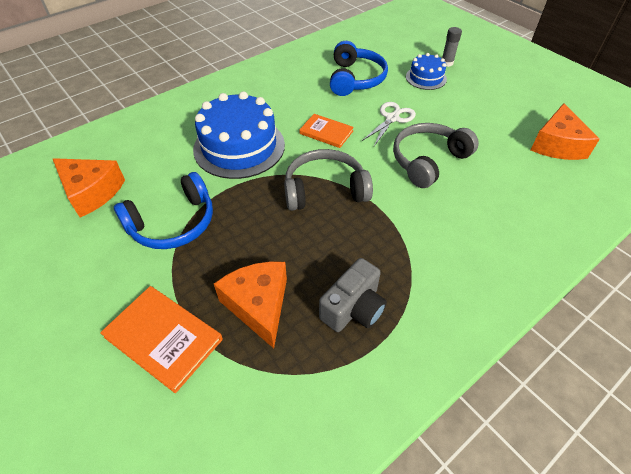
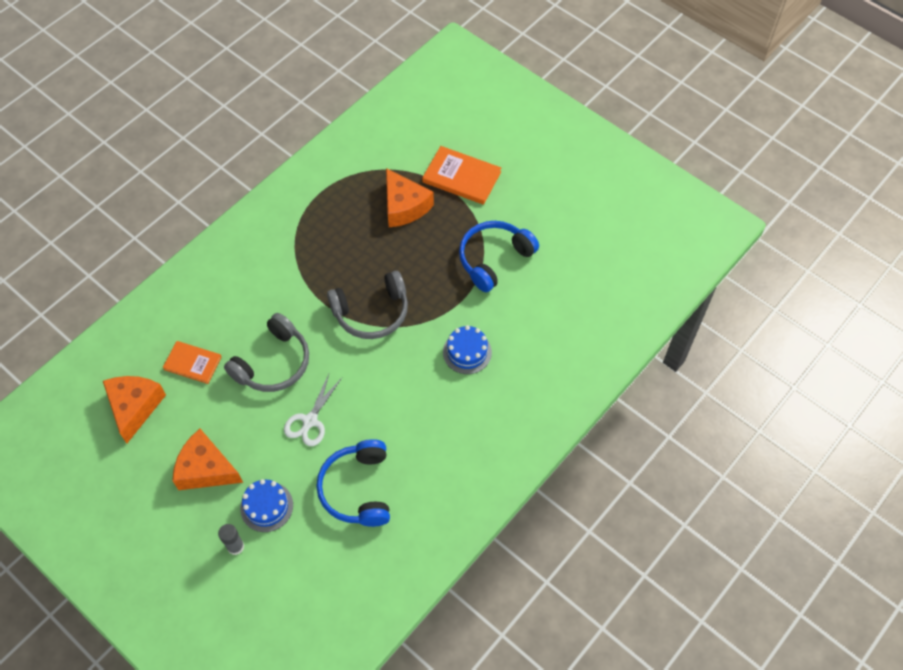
camera: 170 degrees right, 10 degrees up
(92, 192) = (581, 278): orange cheese -> orange cheese (206, 469)
(239, 147) = (467, 352): blue cake -> blue cake, size x0.52
(326, 132) = (381, 387): orange book -> orange book (192, 363)
(353, 308) = (336, 214): grey camera -> none

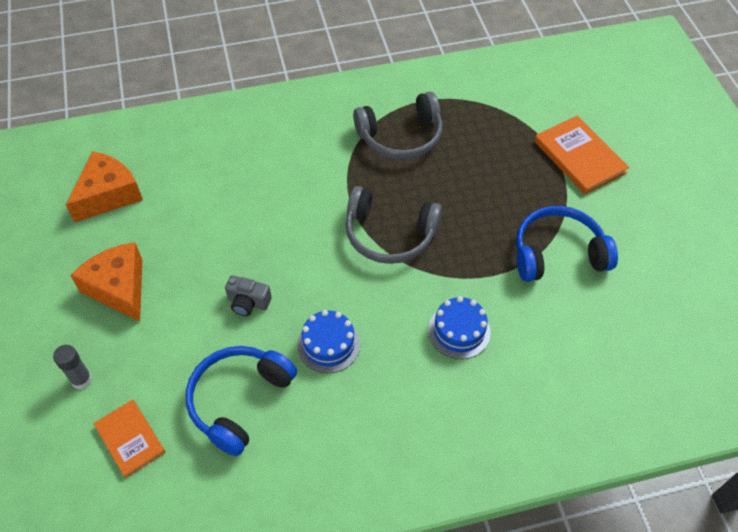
camera: 35 degrees right, 5 degrees down
(192, 363) = (188, 186): orange book -> orange book (130, 439)
(266, 506) = (141, 359): blue cake -> blue cake (328, 344)
(273, 363) = (258, 228): grey headphones -> grey headphones (401, 137)
(310, 421) = (248, 302): white scissors -> grey camera
(404, 206) = (498, 154): orange cheese -> none

